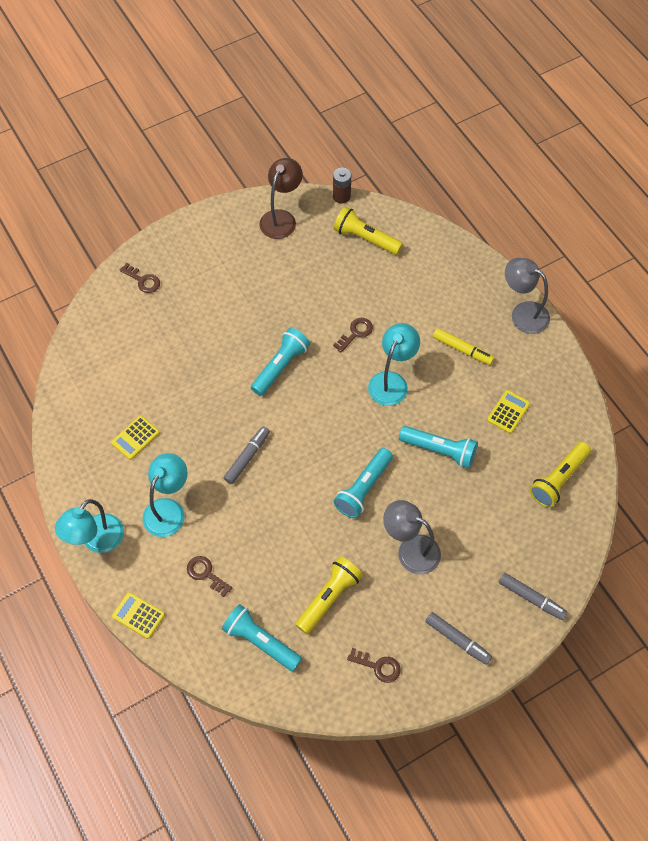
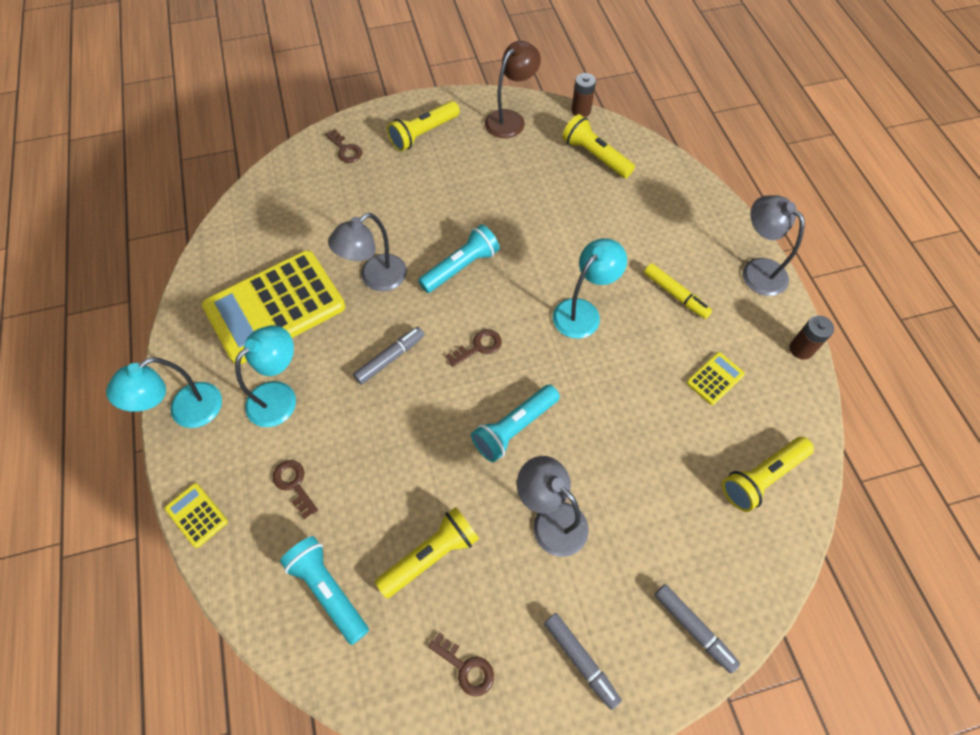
camera: 15 degrees right, 0 degrees up
(135, 438) = (275, 307): yellow calculator -> yellow calculator, size x2.50
(208, 249) = (423, 134): none -> yellow flashlight
(212, 393) = (375, 278): none -> grey lamp
(355, 333) = (556, 250): brown key -> brown key (478, 347)
(439, 450) = (619, 405): turquoise flashlight -> none
(569, 372) = (801, 349): none -> brown battery

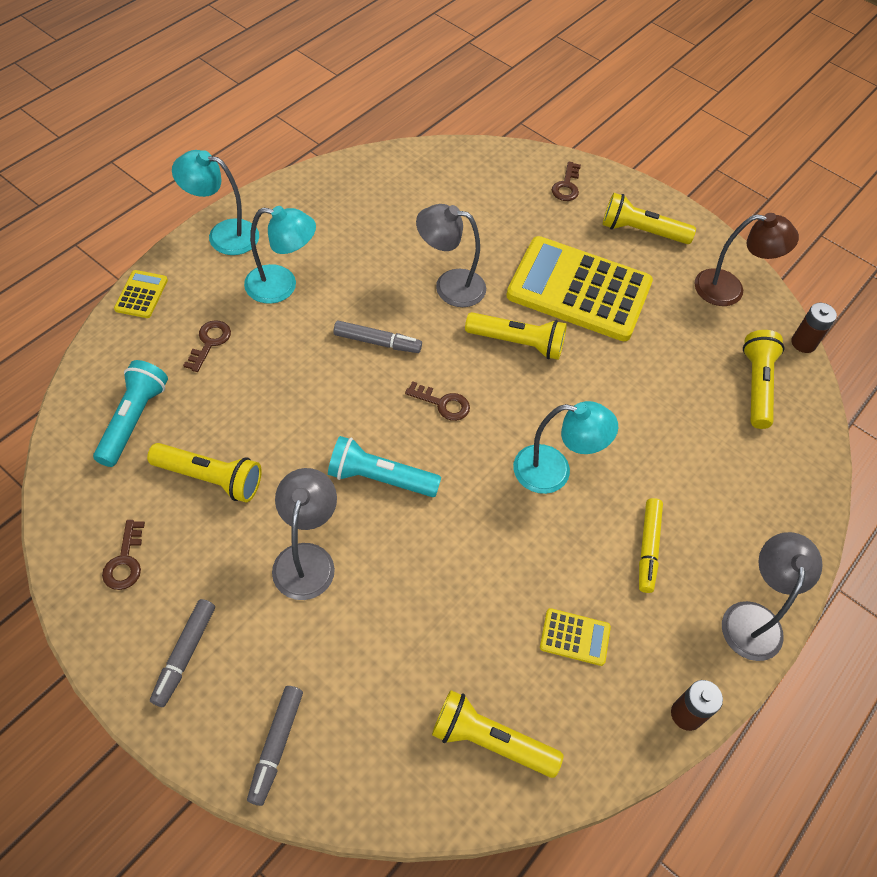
camera: 50 degrees right, 5 degrees down
(275, 307) = (362, 233): yellow calculator -> yellow calculator (579, 290)
(461, 267) = (517, 343): turquoise flashlight -> yellow flashlight

